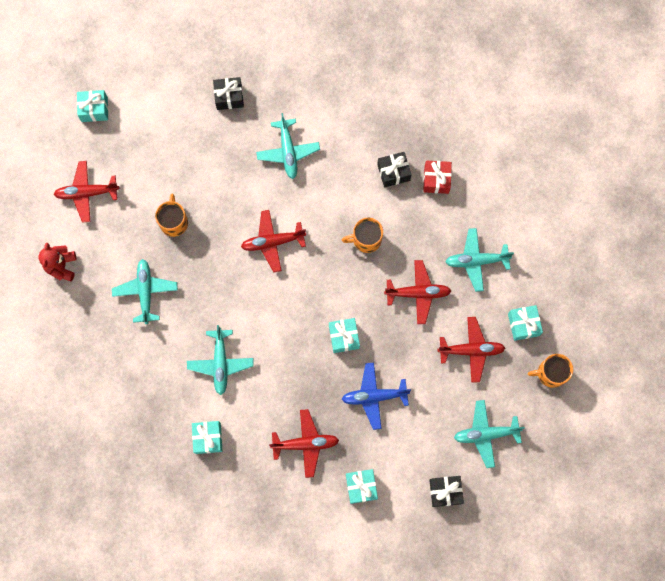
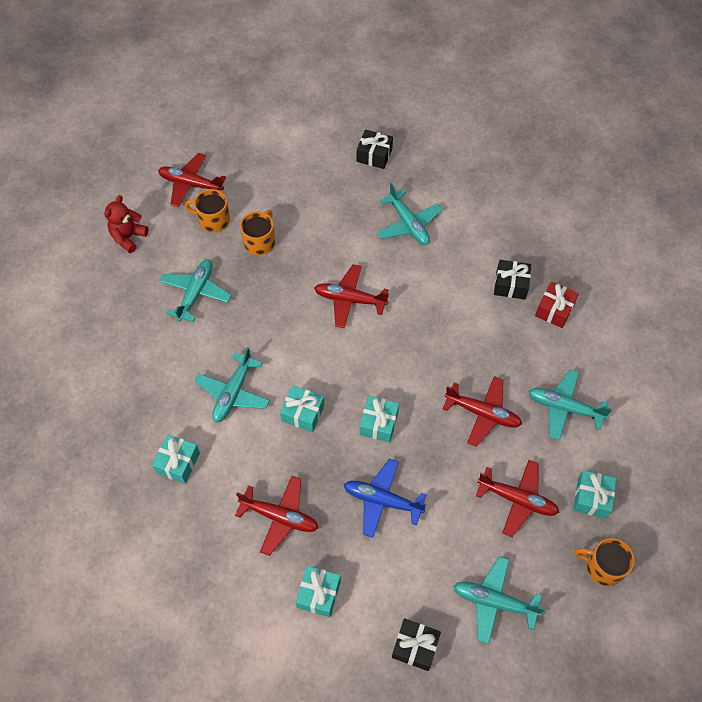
camera: 25 degrees right, 15 degrees down
(94, 109) = (239, 118): turquoise gift -> turquoise gift (303, 413)
(288, 152) = (408, 224): turquoise plane -> turquoise plane turned 45 degrees counterclockwise
(366, 239) = (450, 336): orange mug -> orange mug (213, 220)

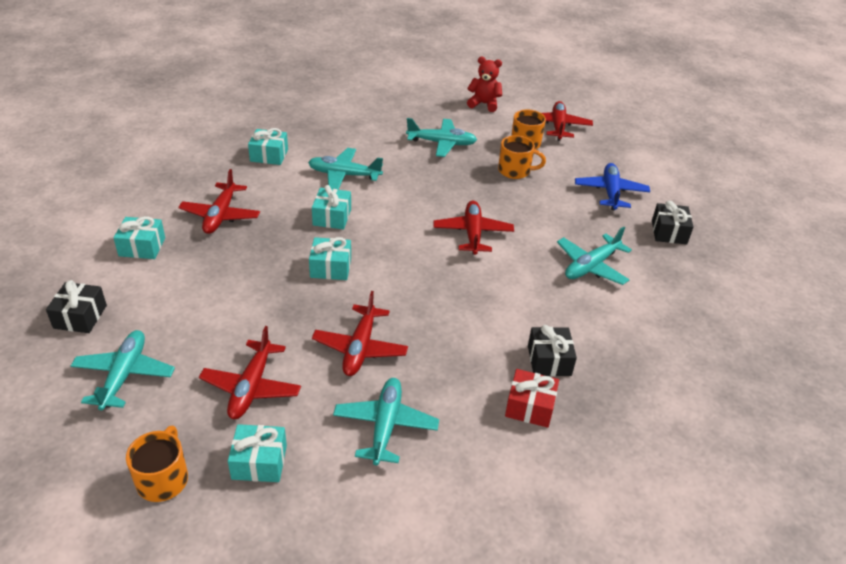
camera: 75 degrees right, 20 degrees down
(382, 500) = (242, 278): blue plane -> blue plane (610, 192)

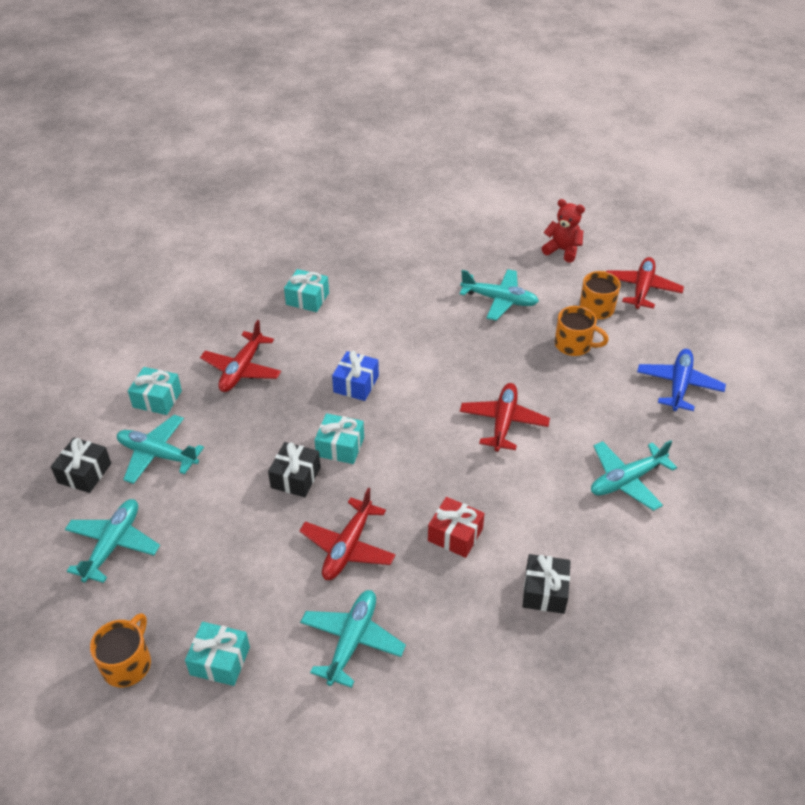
camera: 15 degrees right, 5 degrees up
(251, 387) = (230, 576): red plane -> none
(332, 217) = (356, 384): turquoise gift -> blue gift
(344, 175) = (381, 332): turquoise plane -> turquoise plane (157, 455)
(530, 407) = (508, 643): red gift -> red gift (455, 535)
(669, 232) = (733, 446): black gift -> black gift (296, 477)

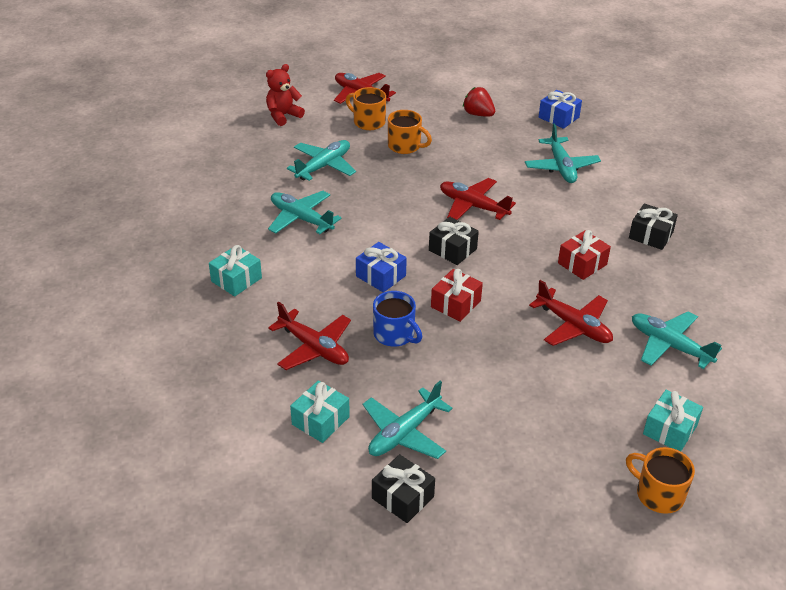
camera: 70 degrees left, 5 degrees down
(113, 545) = (513, 486): turquoise plane -> turquoise plane (301, 219)
(279, 415) = (394, 334): none -> blue mug
(296, 477) = (480, 340): black gift -> black gift (452, 249)
(340, 447) = (456, 304): turquoise gift -> red gift
(574, 345) = (405, 146): orange mug -> orange mug turned 75 degrees clockwise
(678, 385) = (478, 114): blue plane -> red strawberry
(730, 457) = (558, 117): none -> blue gift

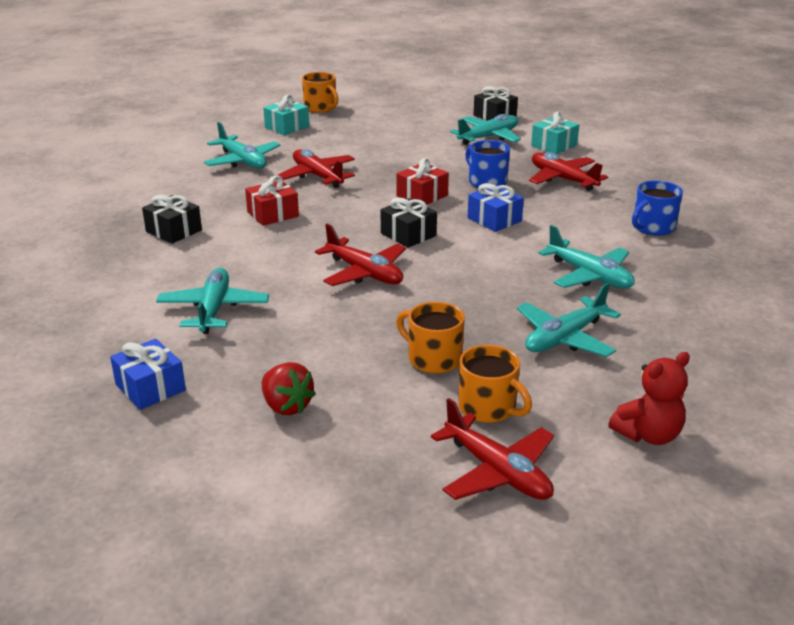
camera: 170 degrees left, 10 degrees down
(236, 279) = (653, 227): turquoise gift -> blue mug

